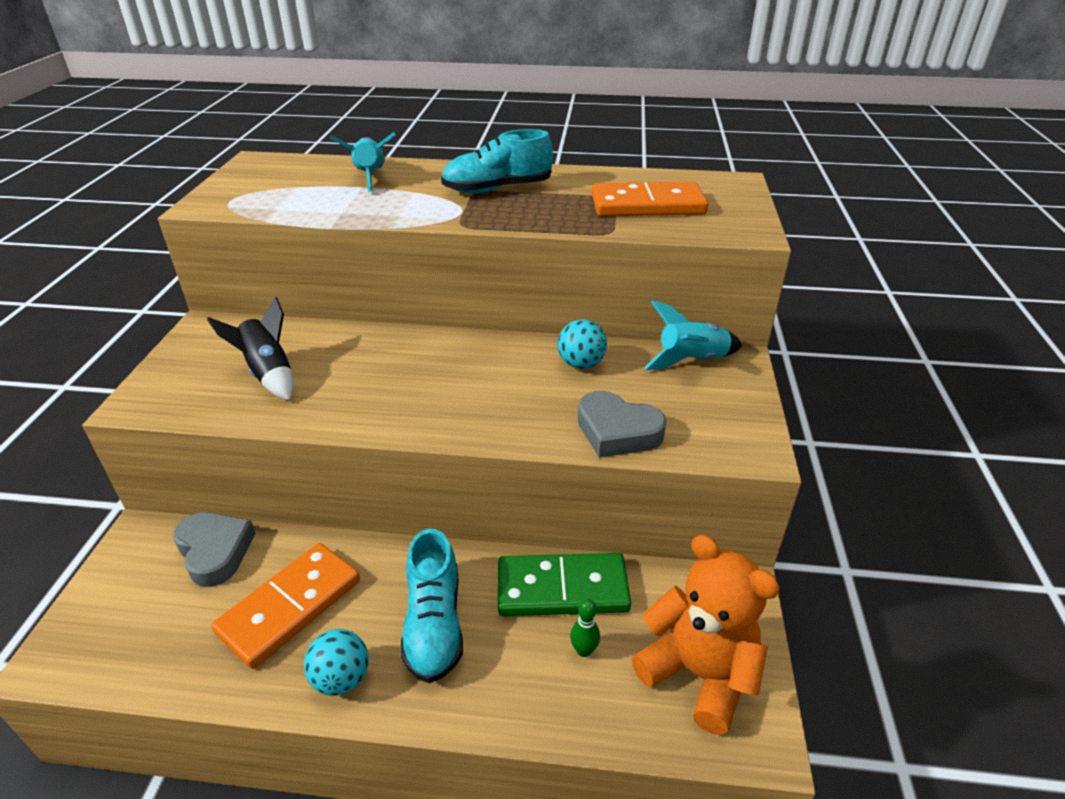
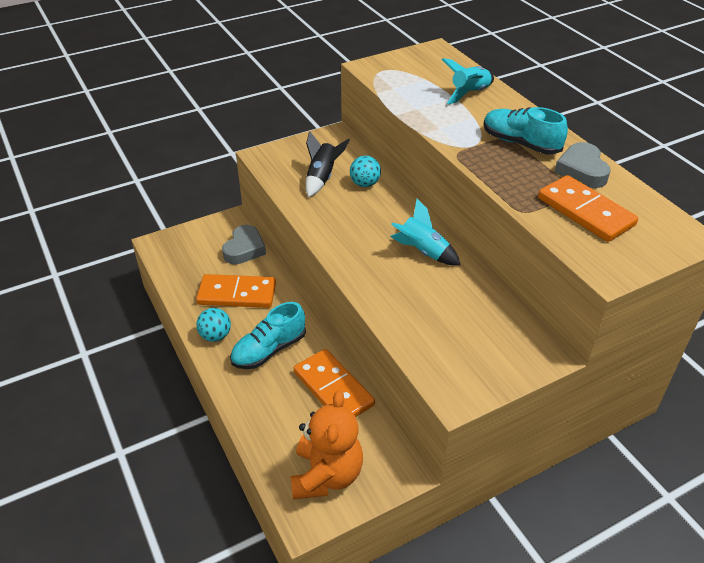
camera: 55 degrees right, 5 degrees up
(562, 589) = (333, 389): green domino -> orange domino
(581, 364) = (458, 284): turquoise ball -> turquoise ball (365, 184)
(584, 650) = (301, 417): green bowling pin -> none
(617, 431) = (410, 328): grey heart -> grey heart (582, 170)
(691, 361) = (520, 332): turquoise rocket -> turquoise rocket (423, 252)

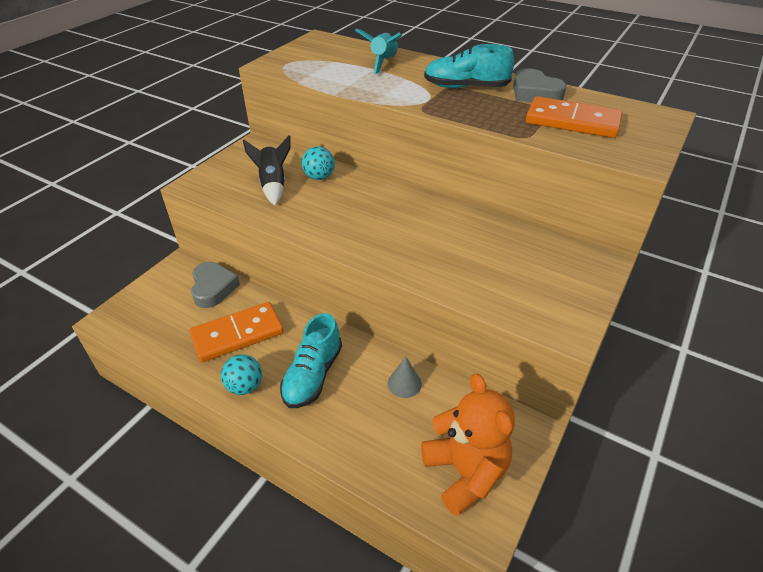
camera: 30 degrees left, 0 degrees up
(333, 389) = (404, 383): orange domino -> grey cone
(423, 252) = (423, 216): turquoise rocket -> none

